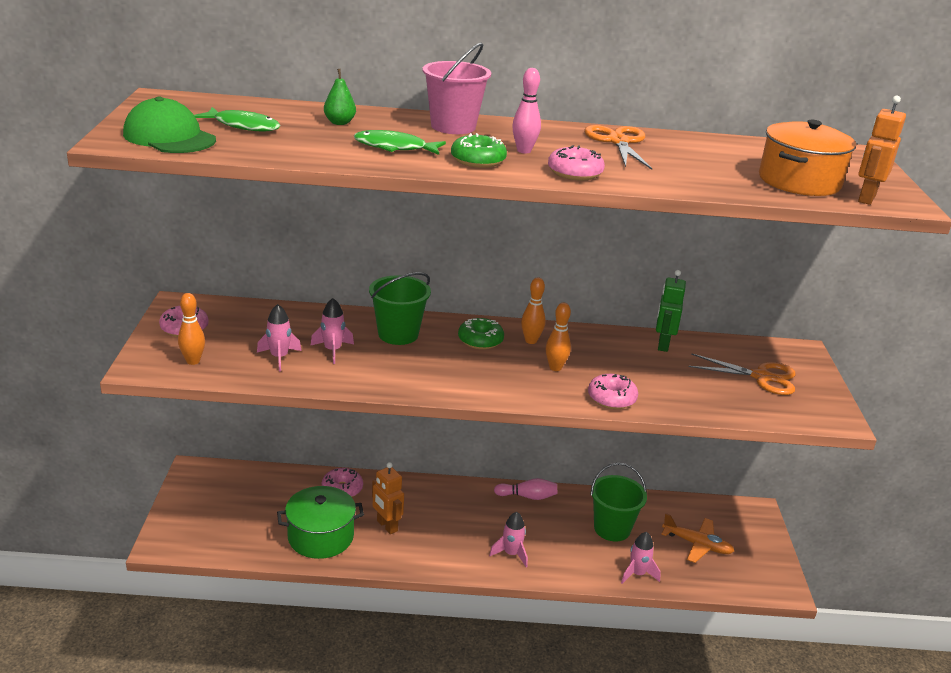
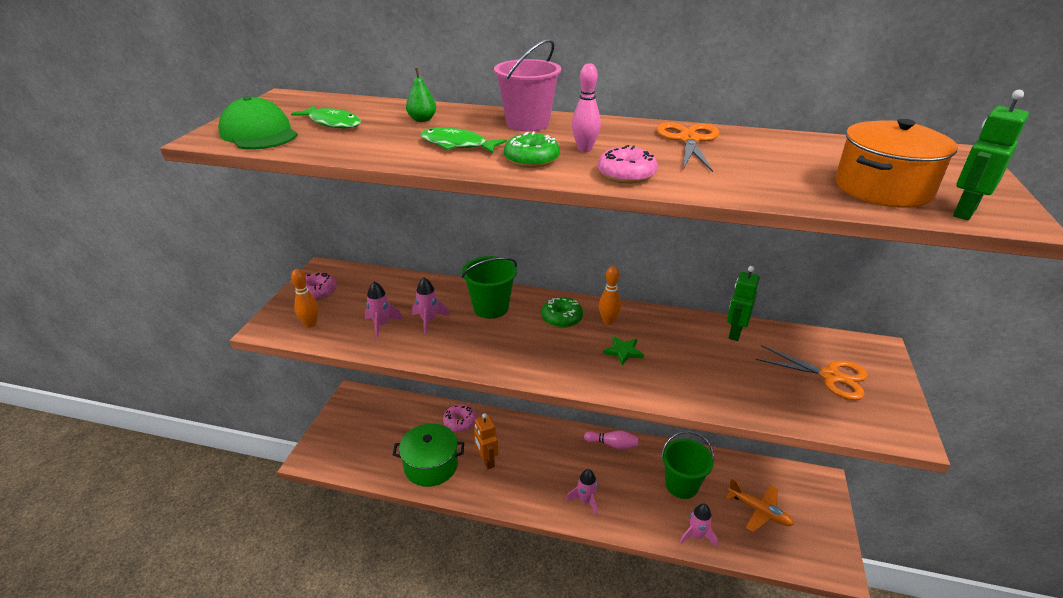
camera: 15 degrees right, 5 degrees up
(555, 367) = (623, 351): orange bowling pin -> green star
(611, 398) = (669, 390): pink donut -> none
(866, 198) = (964, 212): orange robot -> green robot

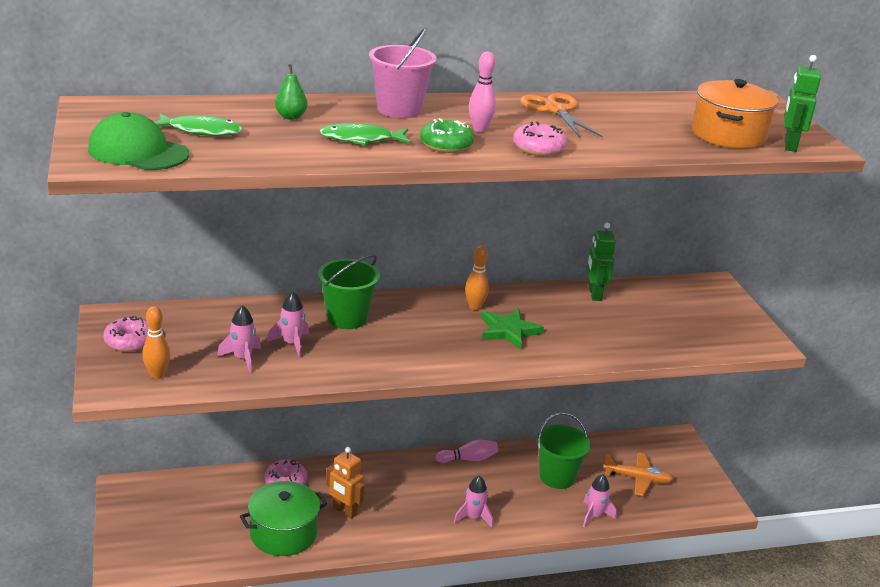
camera: 30 degrees left, 5 degrees down
(562, 318) = (428, 313): green donut -> none
(623, 351) = (509, 331): green star -> green star, size x1.53
(830, 376) = (691, 313): orange scissors -> none

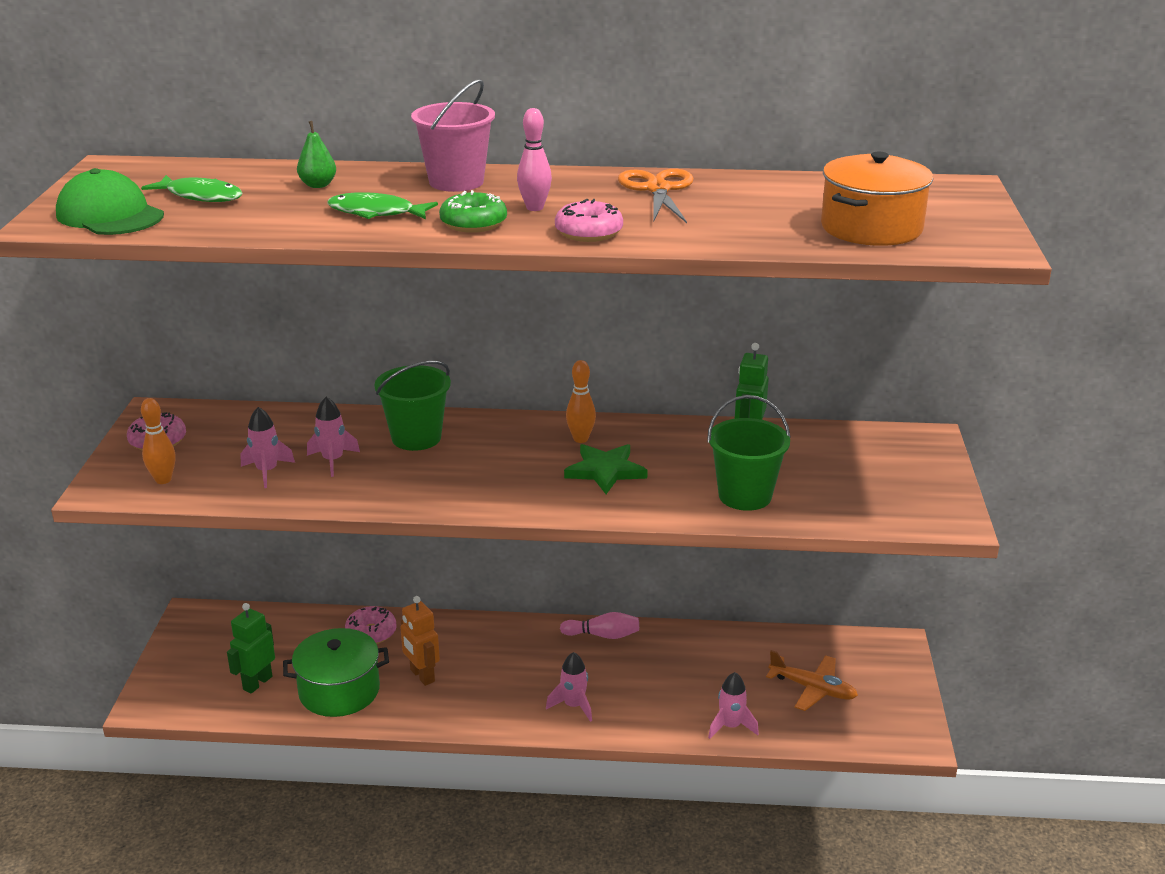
camera: 20 degrees right, 0 degrees up
(557, 477) = (705, 672): green bucket -> green bucket (745, 496)
(789, 146) = (949, 245): green robot -> green robot (257, 683)

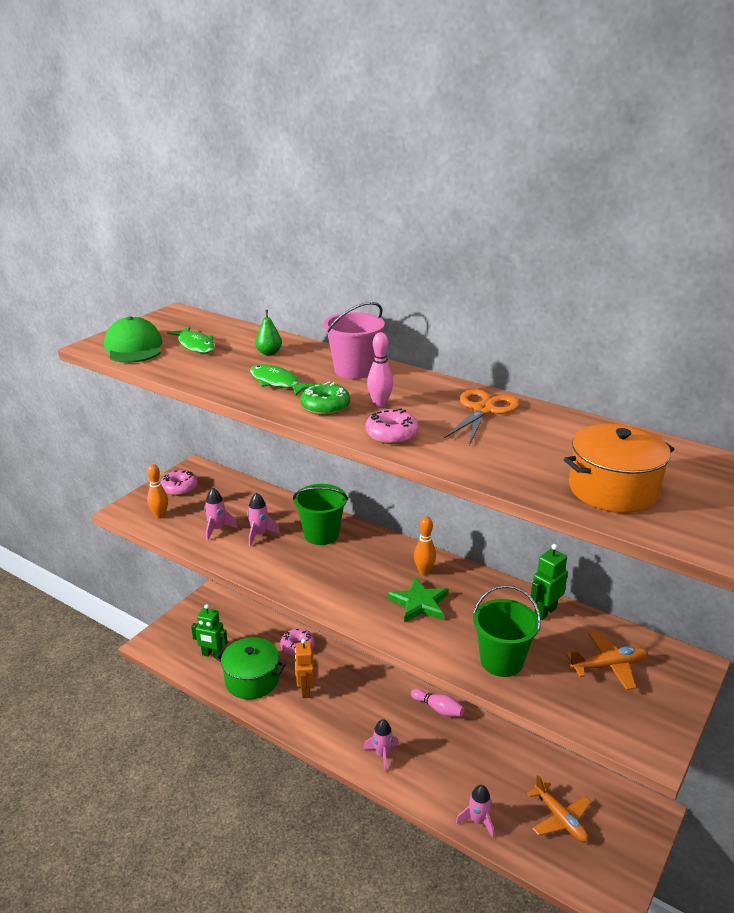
camera: 30 degrees right, 0 degrees up
(257, 683) = (212, 655): green robot -> green robot turned 135 degrees counterclockwise
(853, 465) = (608, 666): none -> orange plane

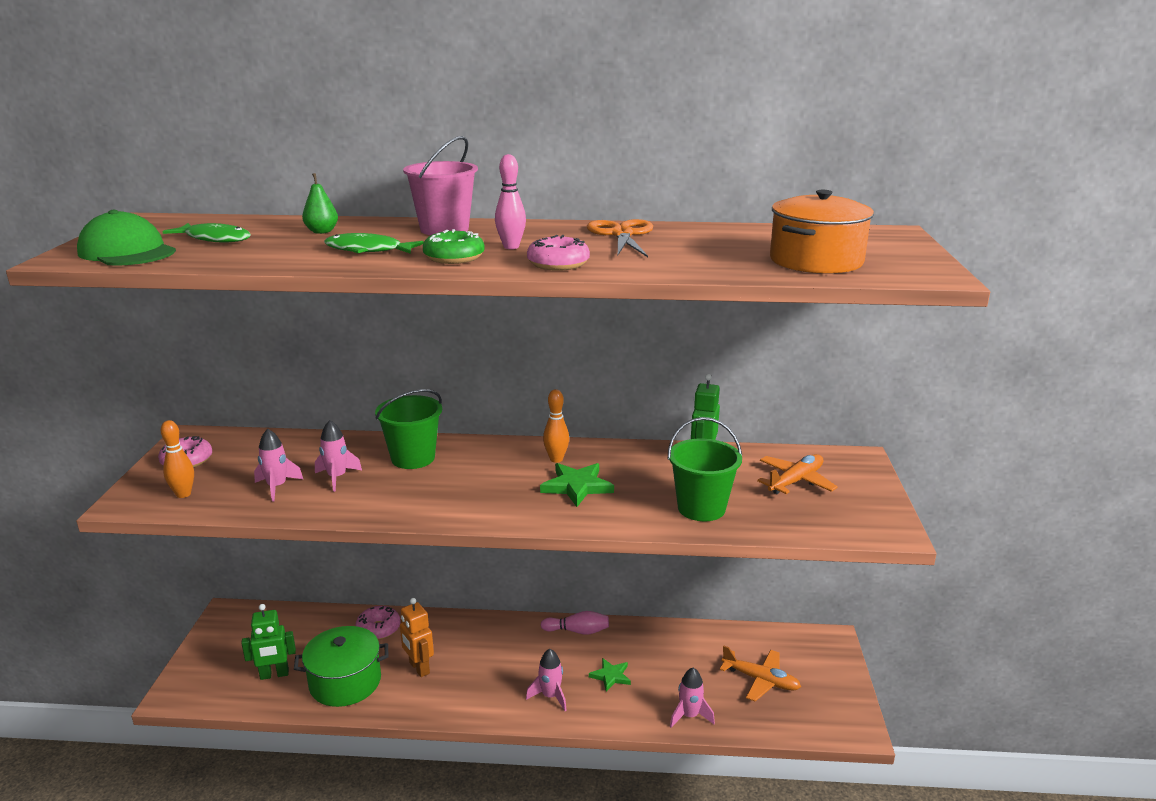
camera: 30 degrees left, 5 degrees down
(438, 759) = (611, 676): none -> green star

